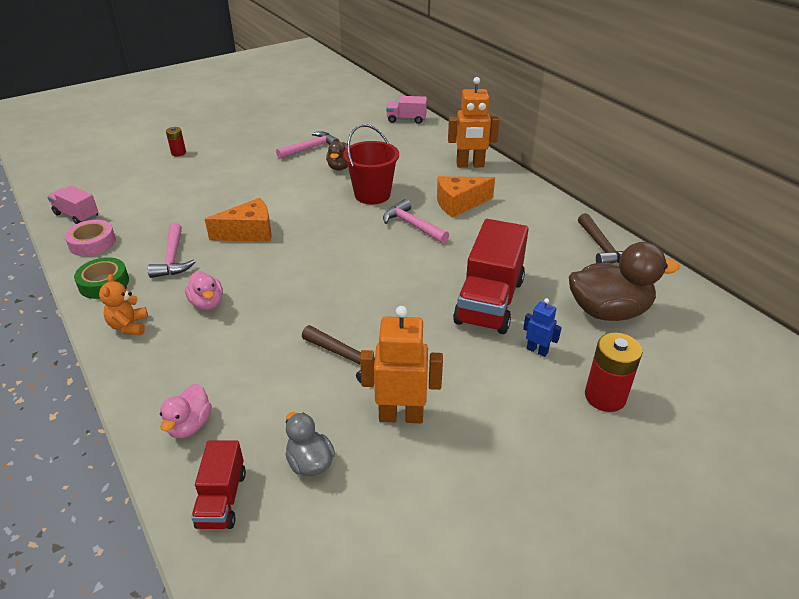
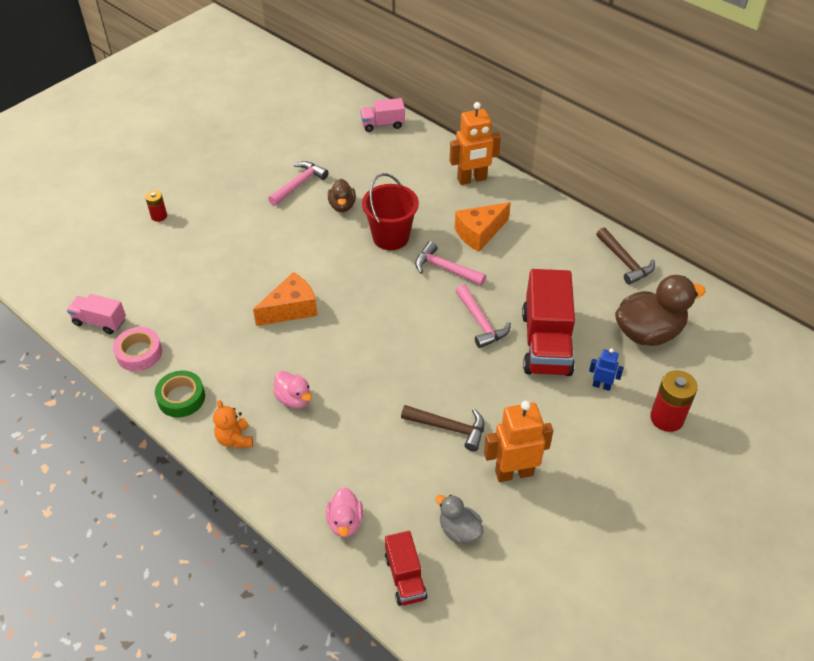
camera: 15 degrees left, 10 degrees up
(172, 258) = (232, 355): pink hammer -> pink hammer (480, 322)

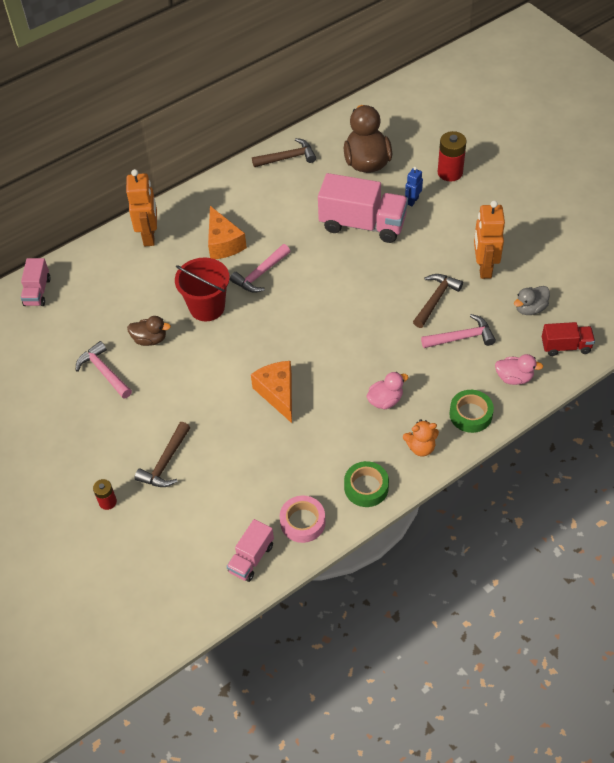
camera: 75 degrees left, 5 degrees up
(202, 244) = (165, 462): none -> brown hammer
(285, 482) = (470, 414): none -> green tape
(480, 322) = (330, 261): pink hammer -> pink hammer (461, 337)
(546, 343) = (362, 224): red truck -> pink truck

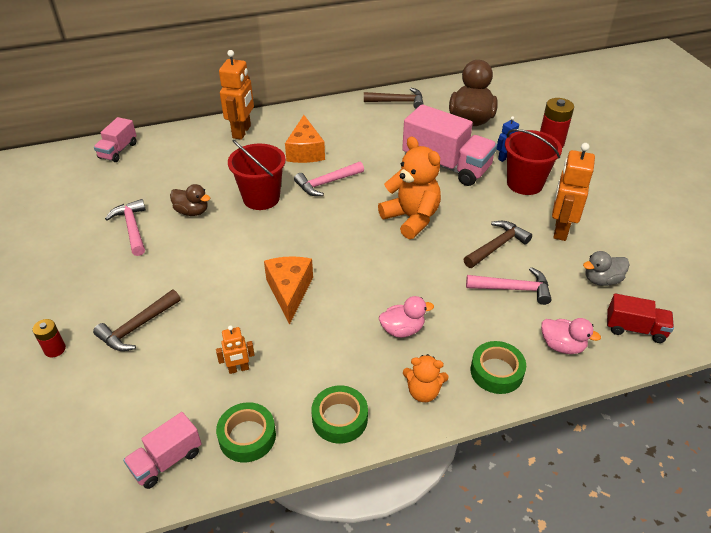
camera: 15 degrees right, 10 degrees down
(269, 472) = (238, 369): none -> orange robot
(302, 522) = (247, 436): pink tape -> green tape
(352, 291) = (411, 218): none -> orange teddy bear
(439, 226) = (524, 183): none -> red bucket

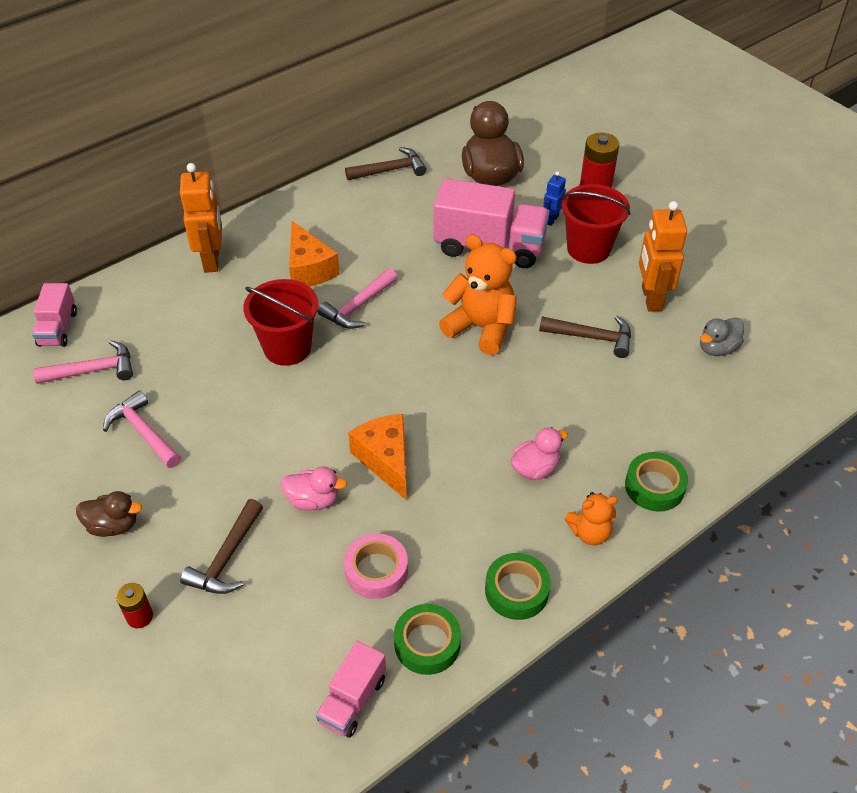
camera: 20 degrees left, 5 degrees up
(192, 211) = (209, 389): brown duck -> brown duck (113, 525)
(238, 369) = (376, 570): orange robot -> pink tape
(497, 246) = (592, 337): brown hammer -> brown hammer turned 75 degrees clockwise
(513, 289) = (631, 385): pink hammer -> pink hammer (93, 370)
(562, 346) = (707, 437): pink duck -> pink duck (313, 500)
(635, 329) = (771, 396): red truck -> none

